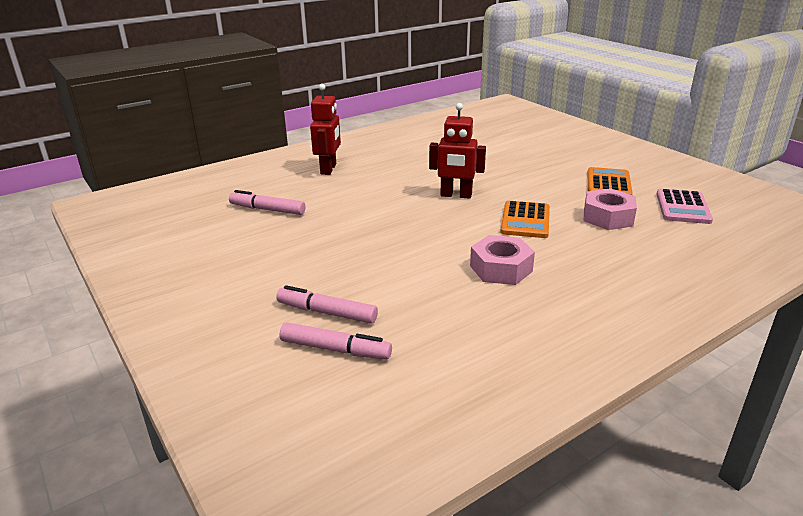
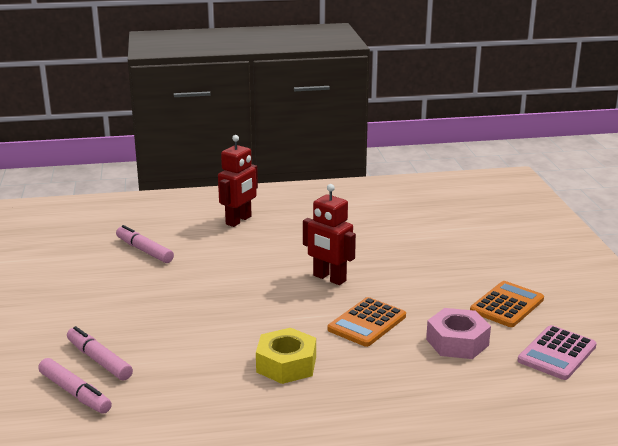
camera: 25 degrees right, 5 degrees down
(501, 269) = (286, 364): pink nut -> yellow nut

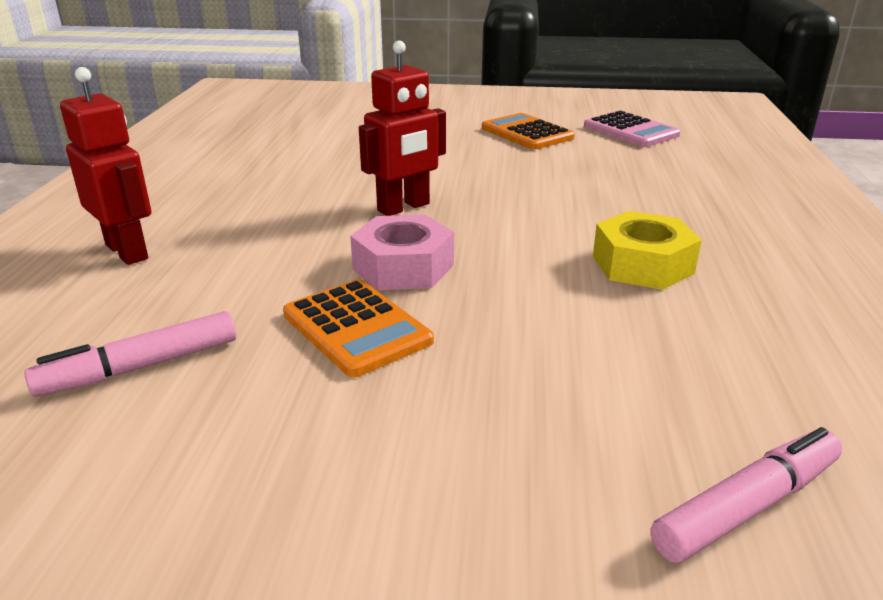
camera: 75 degrees left, 5 degrees up
(99, 360) = (611, 462): pink marker -> none
(367, 323) = (541, 201): orange calculator -> orange calculator (356, 328)
(457, 342) = (600, 164): pink nut -> pink nut (403, 267)

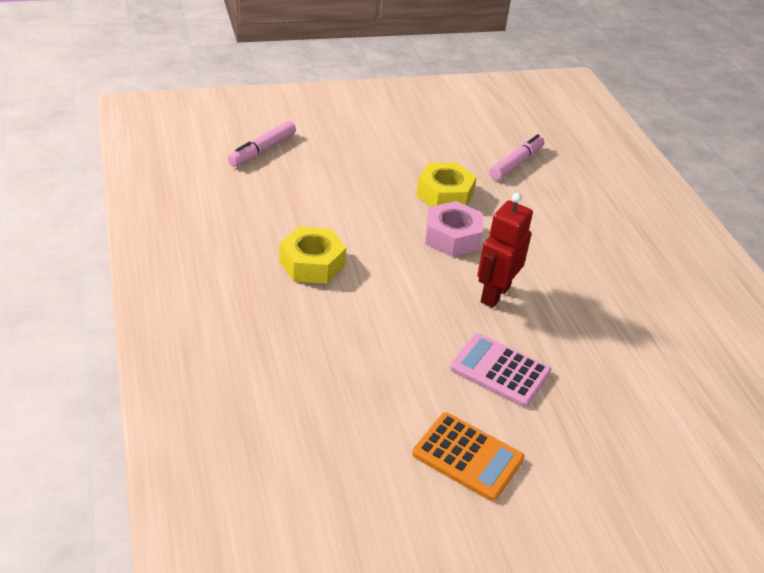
camera: 155 degrees right, 10 degrees up
(127, 251) = (614, 222): red robot -> none
(356, 328) = (445, 195): orange calculator -> yellow nut
(630, 131) = (353, 494): pink calculator -> pink calculator (500, 370)

